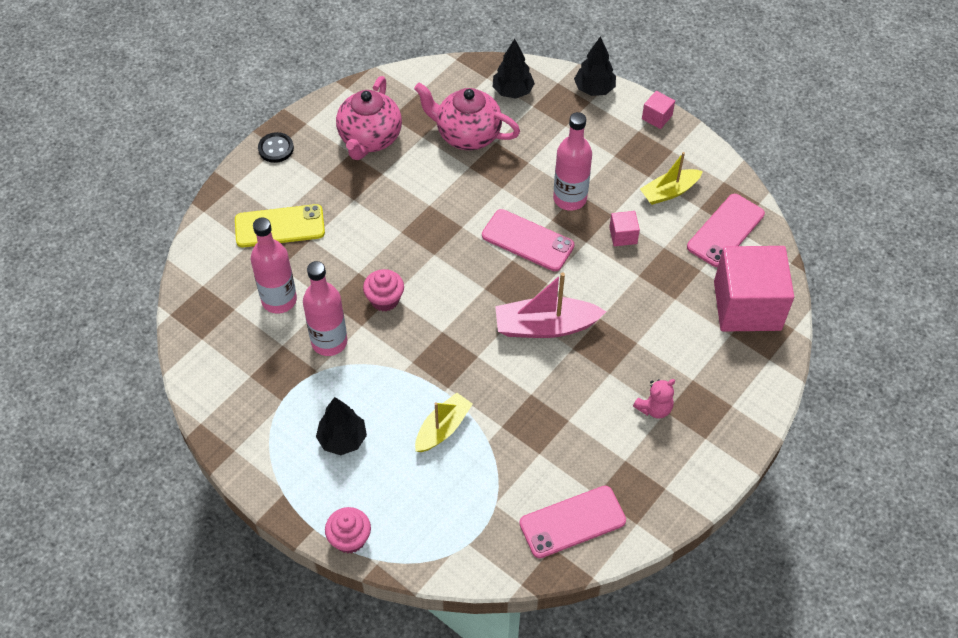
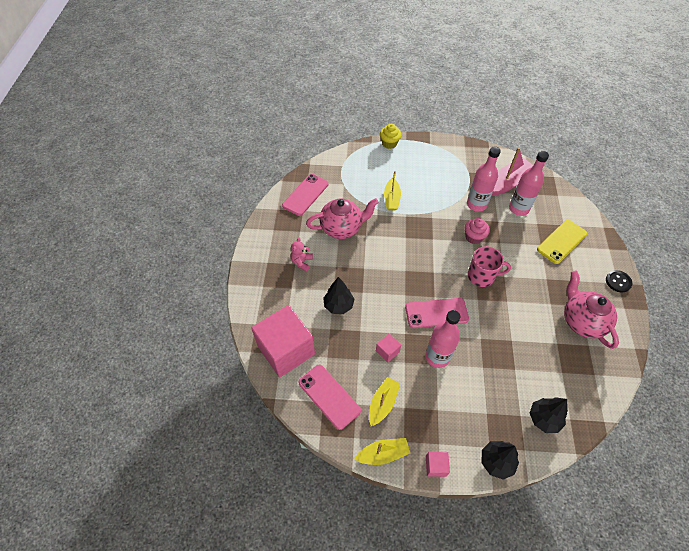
camera: 145 degrees right, 0 degrees up
(342, 439) = (428, 172): black tree -> black tree (338, 305)
(350, 539) = (389, 143): pink cupcake -> yellow cupcake
(428, 247) = (481, 276): none -> pink mug
(467, 135) = (535, 362): pink teapot -> pink teapot (342, 228)
(545, 326) = (386, 271): pink boat -> pink boat (508, 183)
(703, 153) = (383, 454): none -> yellow boat
(725, 230) = (329, 396): pink phone -> pink phone turned 45 degrees counterclockwise

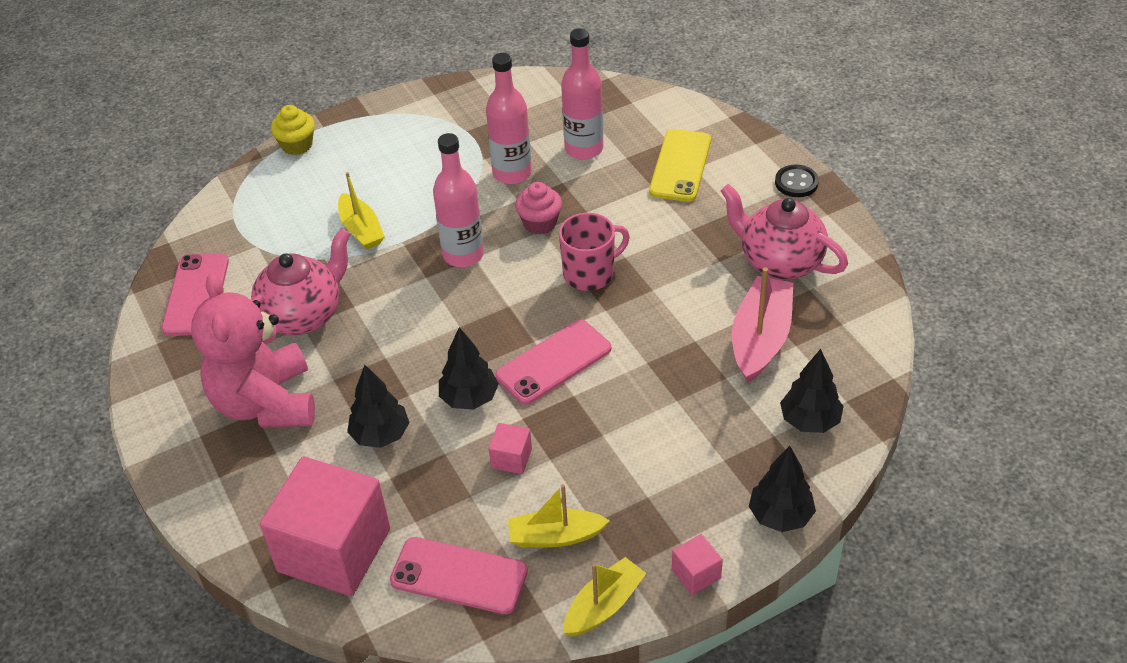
camera: 30 degrees left, 10 degrees down
(301, 262) = (265, 403): pink teddy bear -> pink teddy bear, size x2.40
(383, 403) = (555, 536): yellow boat -> yellow boat turned 90 degrees counterclockwise
(387, 309) = (469, 398): none -> black tree
(437, 357) = (597, 423): pink bottle -> pink bottle (463, 255)
(508, 183) = (542, 118): pink boat -> pink boat (761, 339)

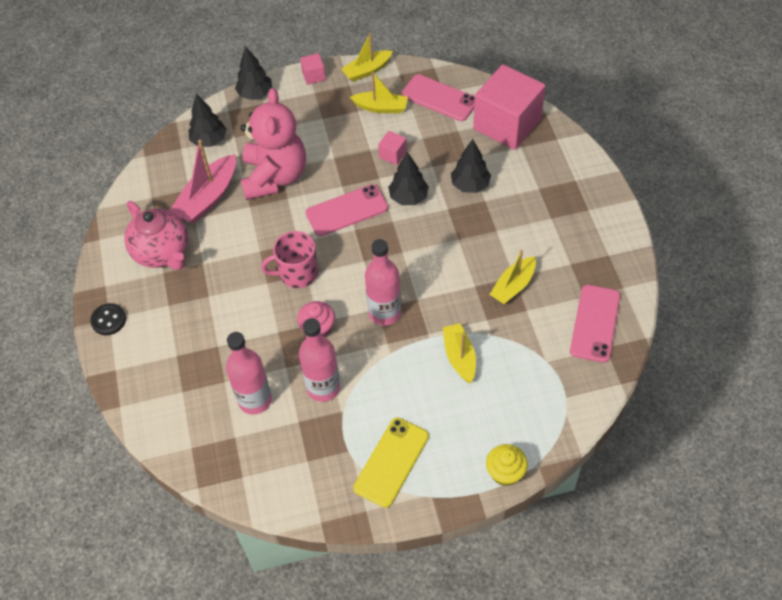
camera: 165 degrees left, 10 degrees up
(265, 403) = (543, 222): pink teddy bear -> pink teddy bear (275, 177)
(303, 315) = (513, 286): pink teapot -> yellow boat
(680, 166) = (186, 360): yellow phone -> yellow phone (391, 462)

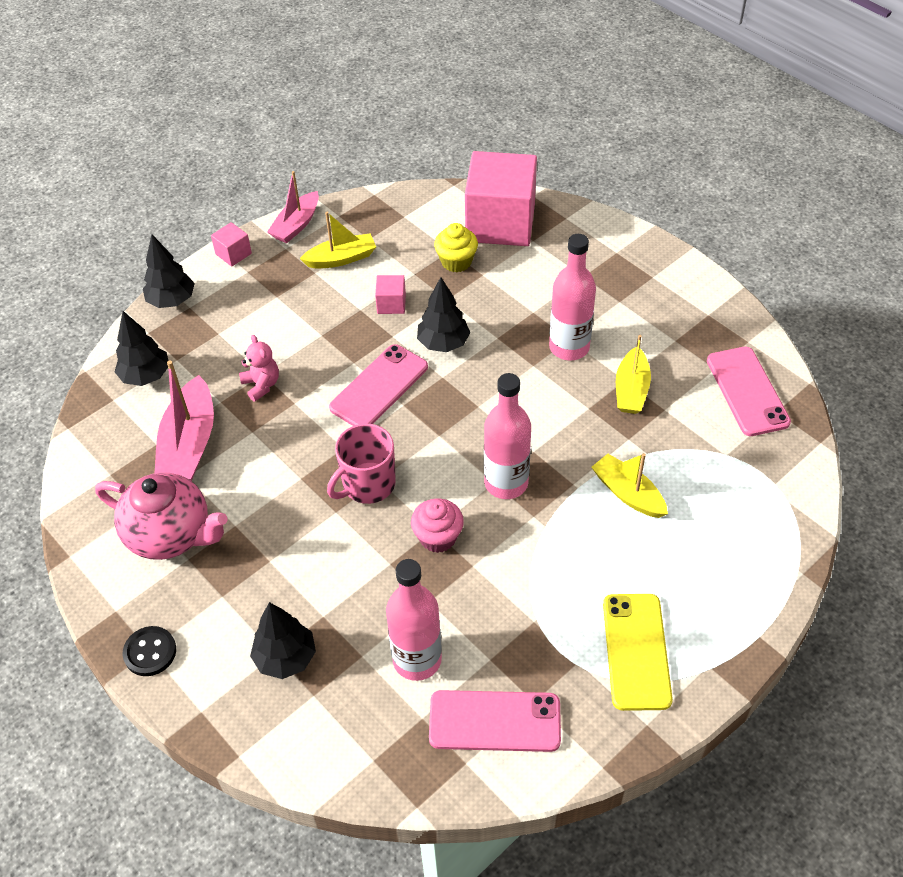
camera: 30 degrees left, 5 degrees down
(275, 177) = (261, 385): pink teddy bear -> pink teddy bear, size x0.42
(323, 387) = (493, 603): pink bottle -> pink bottle (569, 347)
(367, 70) = (296, 225): yellow boat -> pink boat
(439, 98) = (403, 224): pink phone -> pink phone (494, 721)
(470, 185) = (505, 302): black tree -> black tree (286, 658)
(505, 473) = (772, 598): yellow cupcake -> yellow cupcake (456, 262)

